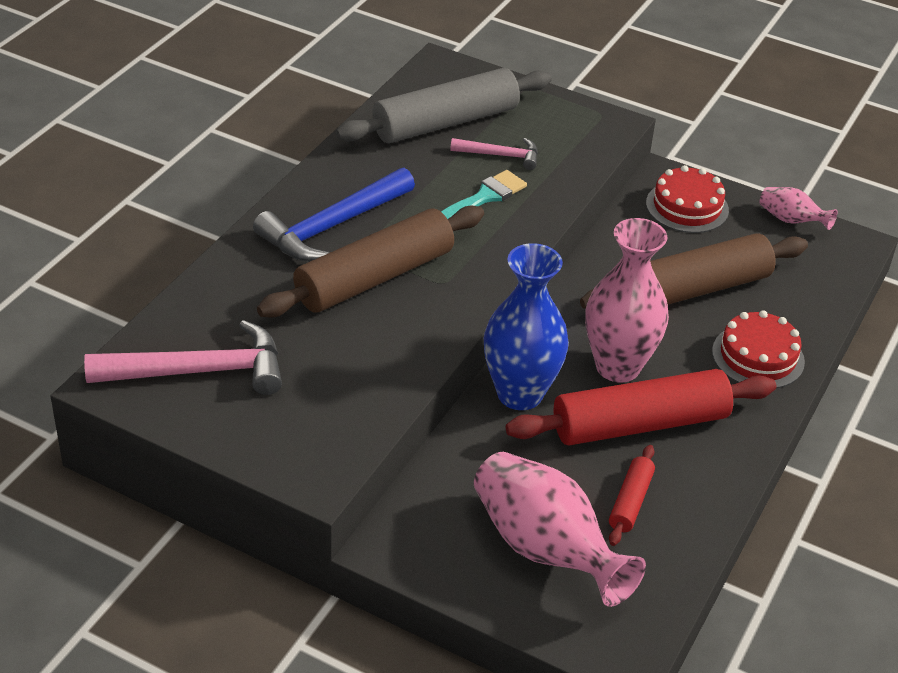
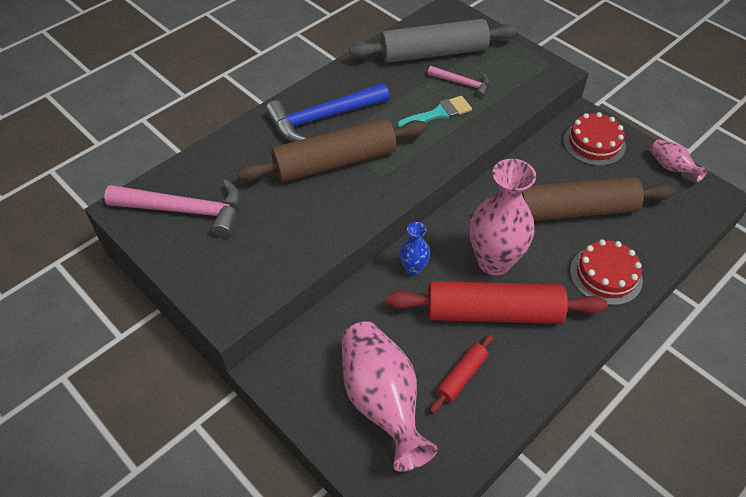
camera: 20 degrees right, 10 degrees up
(520, 394) = (413, 268): blue vase -> blue vase, size x0.49

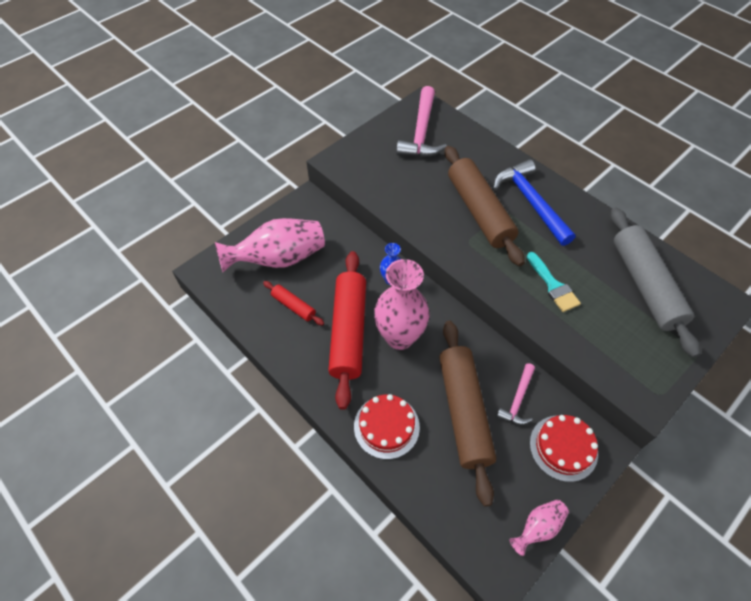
camera: 90 degrees right, 5 degrees up
(462, 84) = (602, 308): pink hammer -> pink hammer (518, 400)

